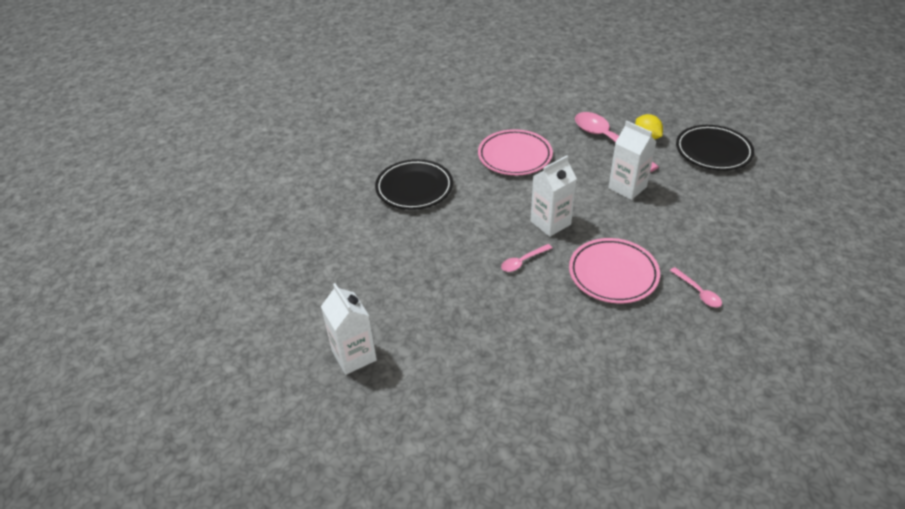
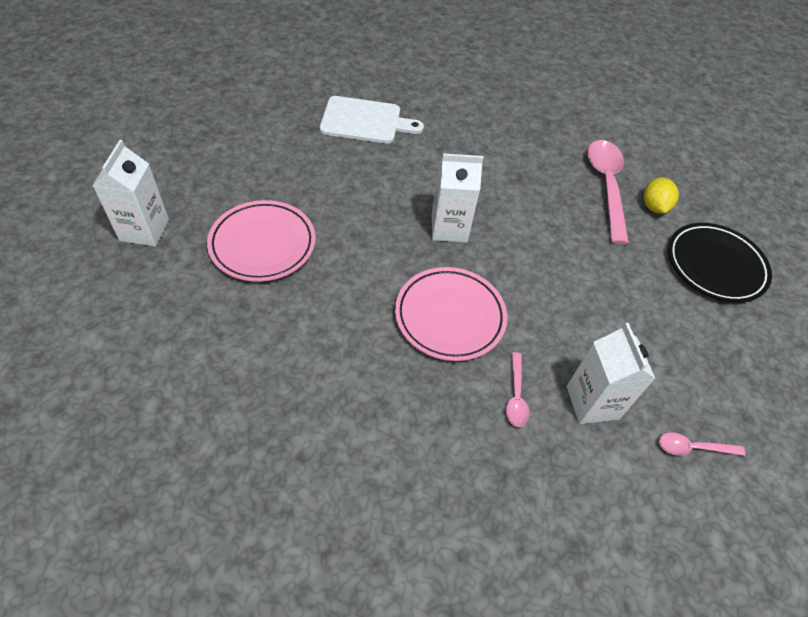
camera: 30 degrees right, 10 degrees up
(414, 188) = (365, 121): black plate -> white cutting board
(515, 156) = (491, 146): pink plate -> pink plate (263, 244)
(522, 261) = (378, 246): pink spoon -> pink spoon (692, 448)
(627, 187) = (570, 243): white carton -> white carton (592, 402)

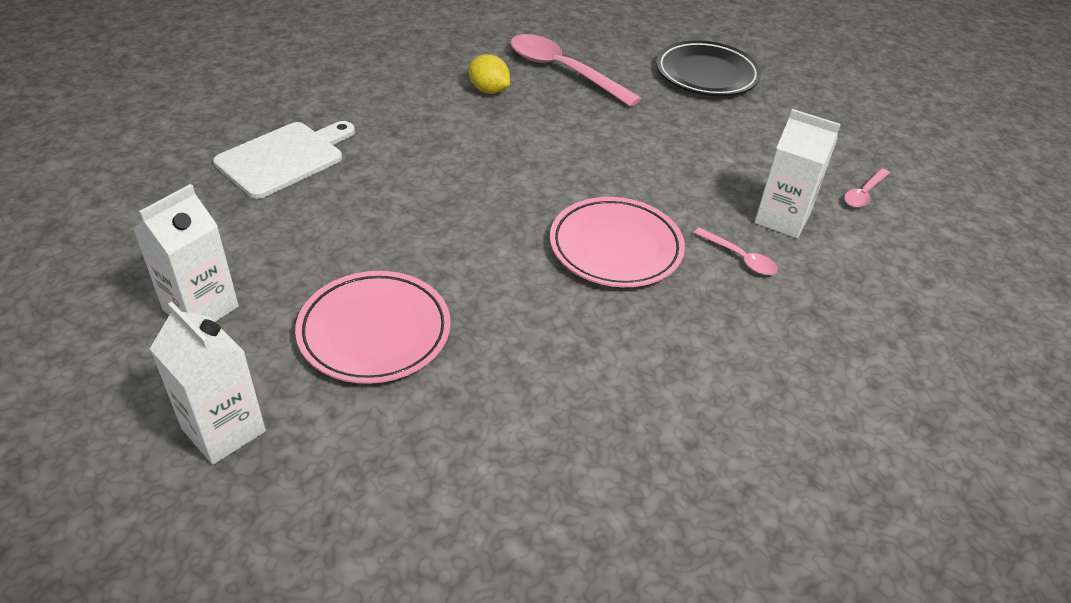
camera: 50 degrees left, 10 degrees down
(449, 228) = (507, 187): white carton -> white carton (201, 308)
(654, 207) = (614, 63): yellow lemon -> yellow lemon (489, 90)

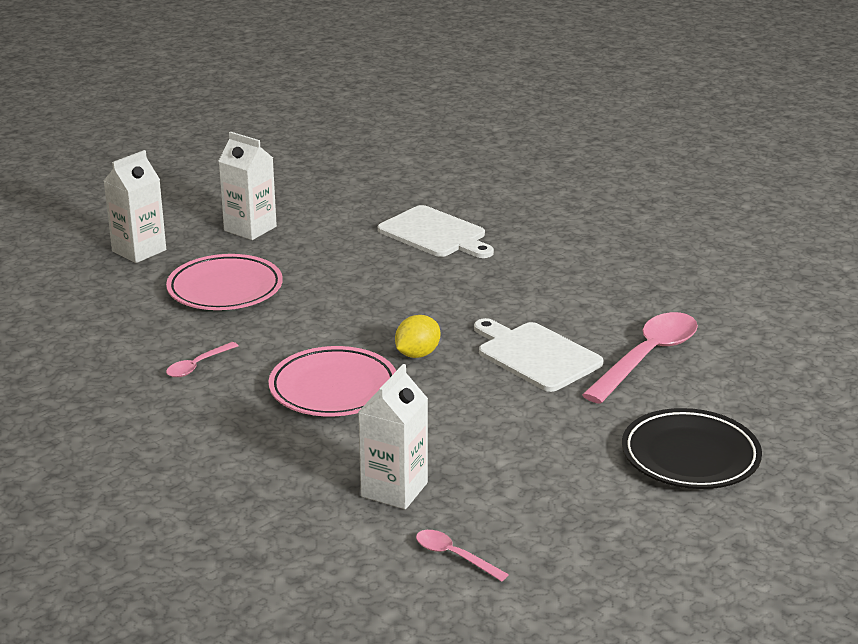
camera: 90 degrees right, 15 degrees down
(489, 90) = (585, 316): yellow lemon -> yellow lemon (417, 354)
(556, 123) = (535, 355): none -> white cutting board
(740, 258) = (325, 458): pink spoon -> pink spoon (197, 366)

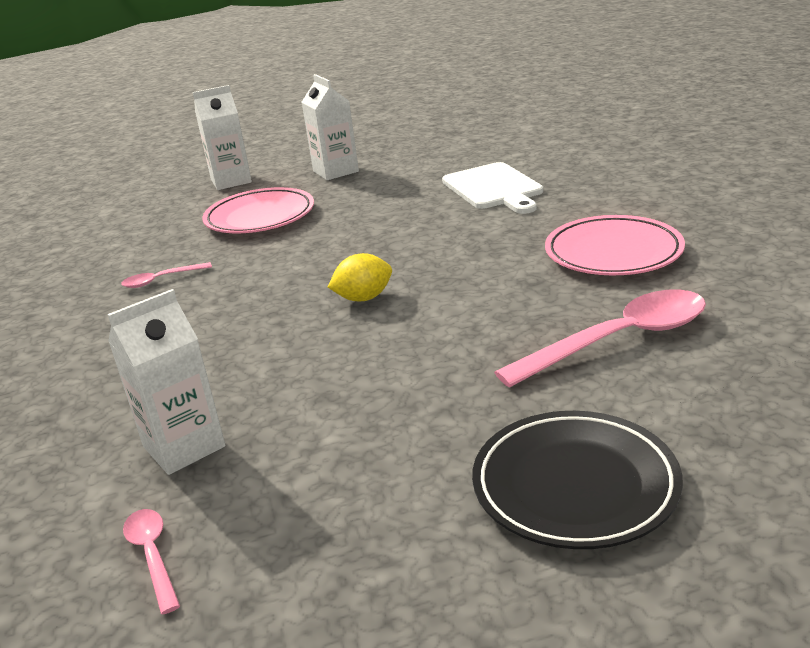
camera: 30 degrees right, 0 degrees up
(333, 389) = (248, 320): pink plate -> pink plate (613, 253)
(535, 355) = (486, 318): white cutting board -> none

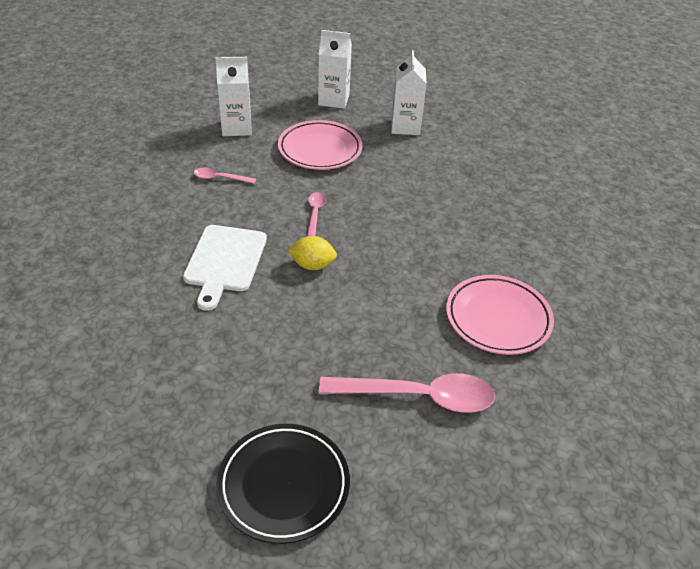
camera: 25 degrees right, 15 degrees up
(152, 555) = (63, 390): pink spoon -> pink spoon (315, 213)
(184, 446) = (129, 325): white carton -> white carton (236, 128)
(494, 188) = (488, 205): white cutting board -> white cutting board (224, 261)

